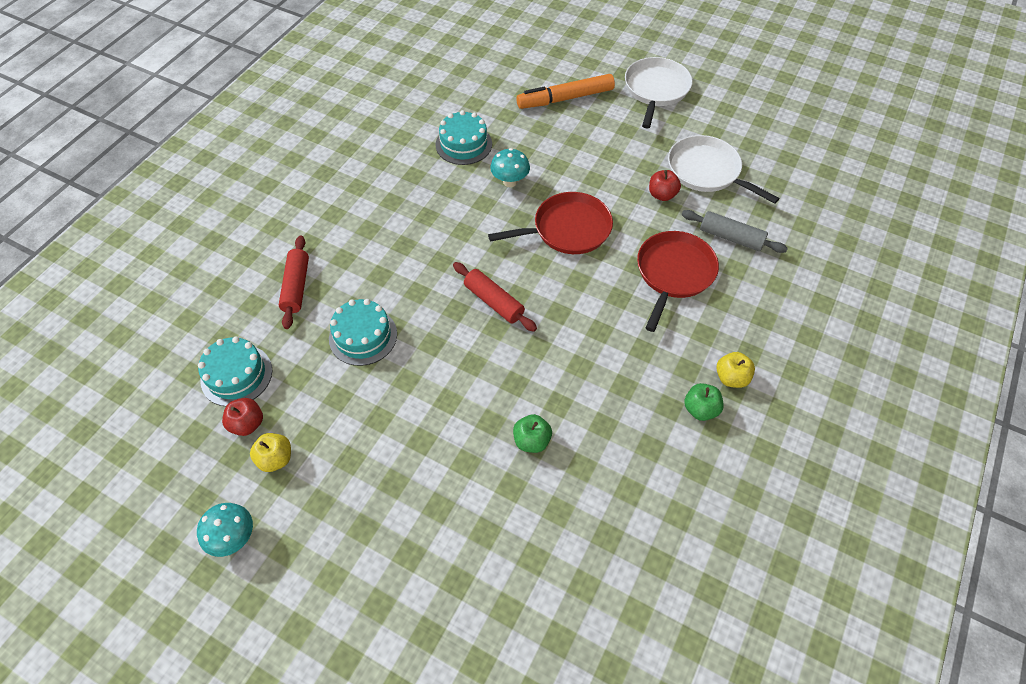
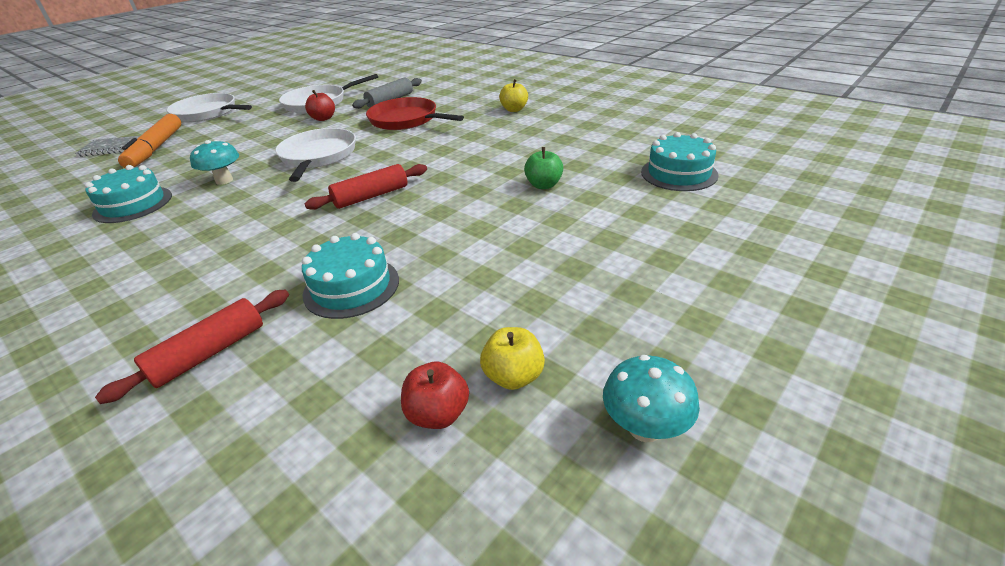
camera: 75 degrees left, 20 degrees down
(236, 375) = (332, 432): turquoise cake -> turquoise cake (679, 173)
(296, 286) = (209, 353): red rolling pin -> red rolling pin turned 60 degrees counterclockwise
(562, 67) = (113, 147): none -> grey notebook
(568, 229) = (318, 156): red pan -> white pan
(700, 409) = (537, 120): green apple -> none

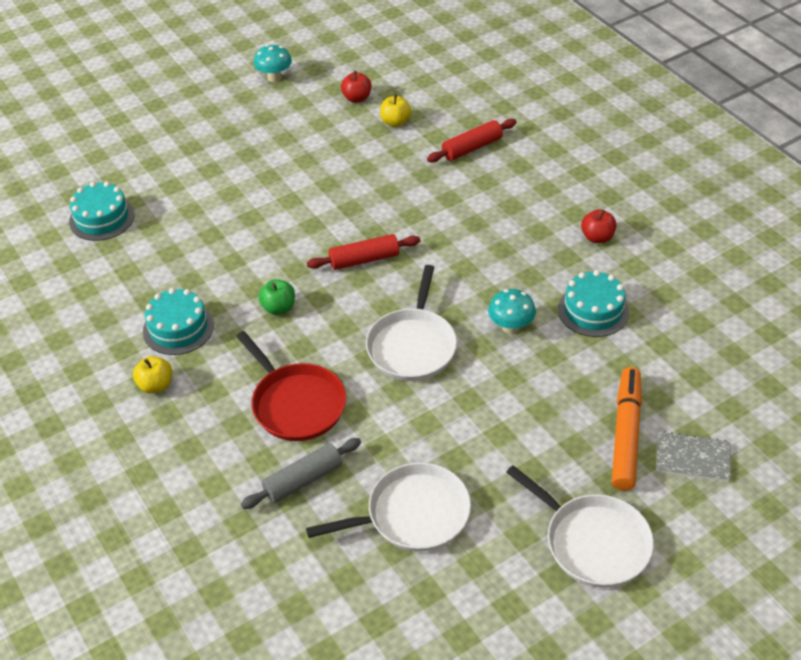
camera: 165 degrees left, 10 degrees up
(323, 118) = (405, 450): red apple -> red apple (597, 237)
(351, 287) = (390, 172): turquoise cake -> turquoise cake (178, 328)
(513, 376) = (316, 105): yellow apple -> yellow apple (395, 122)
(544, 185) = (215, 234): green apple -> green apple (278, 308)

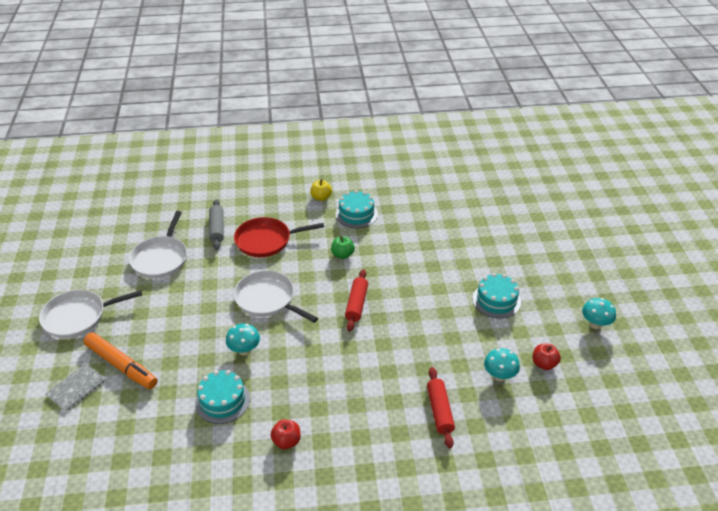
camera: 115 degrees right, 5 degrees down
(102, 218) = (471, 206): turquoise cake -> turquoise cake (496, 300)
(395, 122) = (499, 376): yellow apple -> turquoise mushroom

